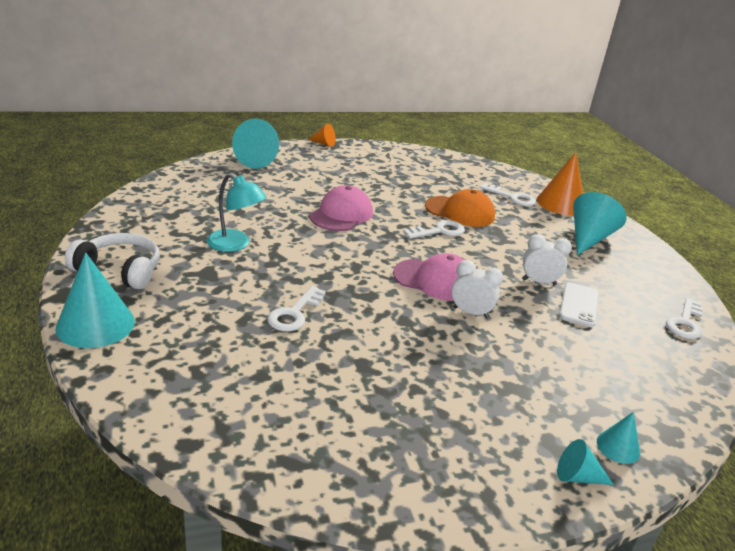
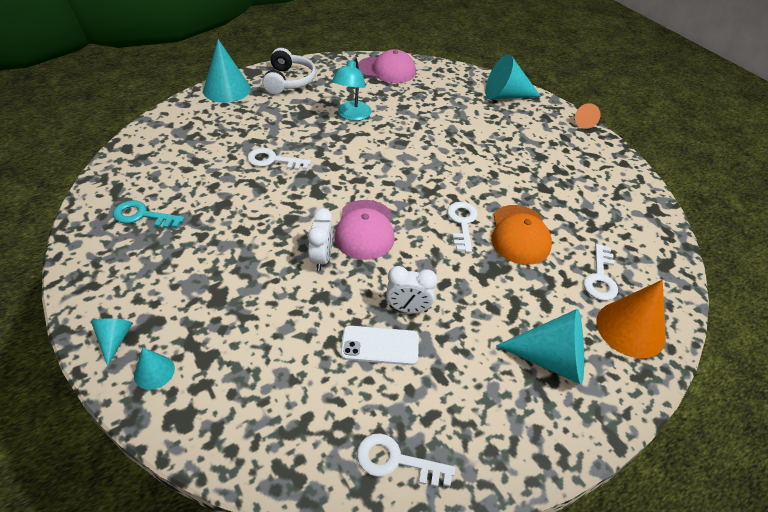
camera: 75 degrees right, 15 degrees up
(341, 214) = (443, 157): pink cap -> pink cap (386, 70)
(363, 438) = (142, 216): none -> turquoise key
(439, 231) = (462, 223): white key -> white key turned 135 degrees counterclockwise
(539, 282) = (408, 309): white clock -> white clock turned 105 degrees clockwise

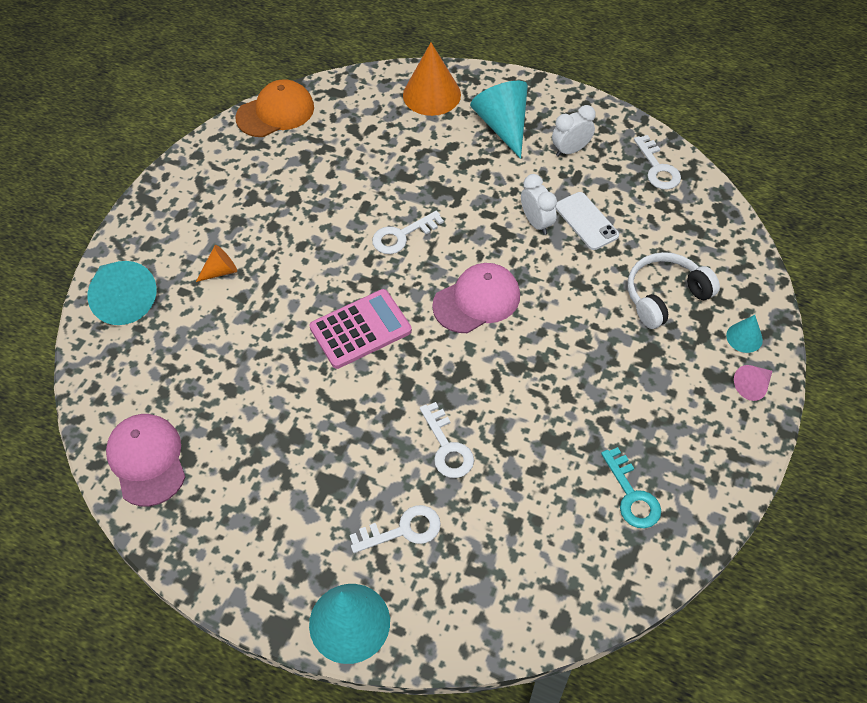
camera: 120 degrees left, 10 degrees up
(115, 340) = (752, 386): turquoise cone -> pink cone
(289, 81) = (267, 560): white headphones -> white headphones (665, 296)
(321, 258) = (541, 309): white clock -> white clock (570, 150)
(352, 115) = (294, 430): turquoise lamp -> none
(396, 167) = (360, 329): none -> pink calculator
(519, 235) = (381, 191): orange cap -> orange cap (275, 112)
(583, 122) = (134, 209): orange cone -> orange cone (220, 271)
(600, 277) = (390, 125): white key -> white key (403, 530)

